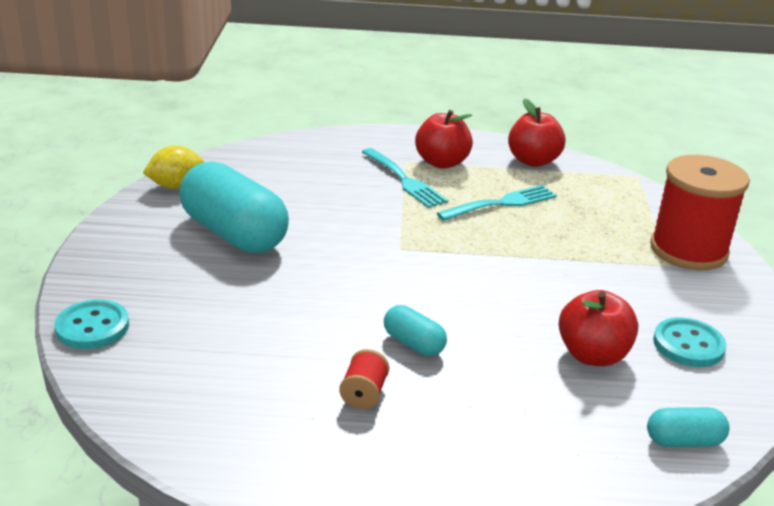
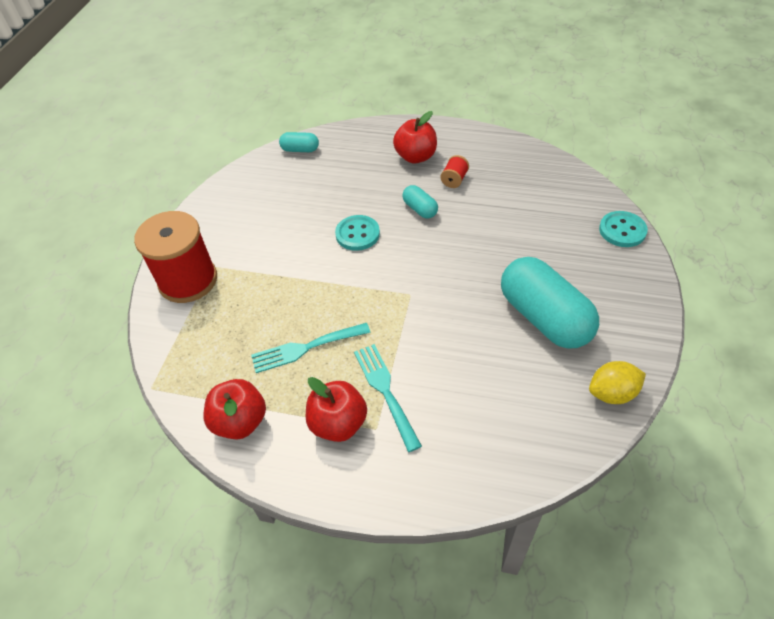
camera: 165 degrees left, 20 degrees up
(592, 355) = (316, 197): red apple -> red apple (415, 157)
(688, 345) = (255, 201): turquoise button -> turquoise button (357, 234)

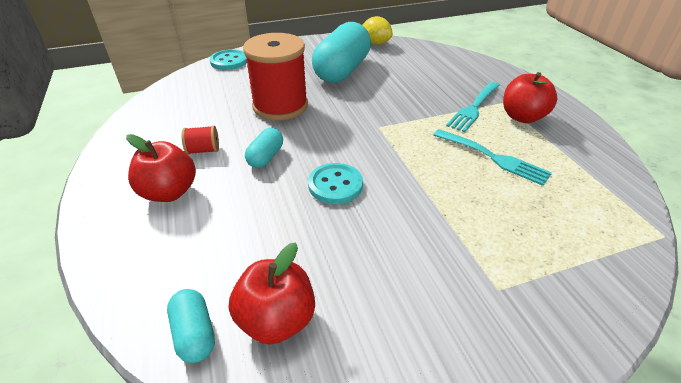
camera: 125 degrees left, 10 degrees down
(188, 280) = (545, 301): red spool -> red spool (280, 106)
(240, 421) = (592, 160): red apple -> red apple (276, 319)

